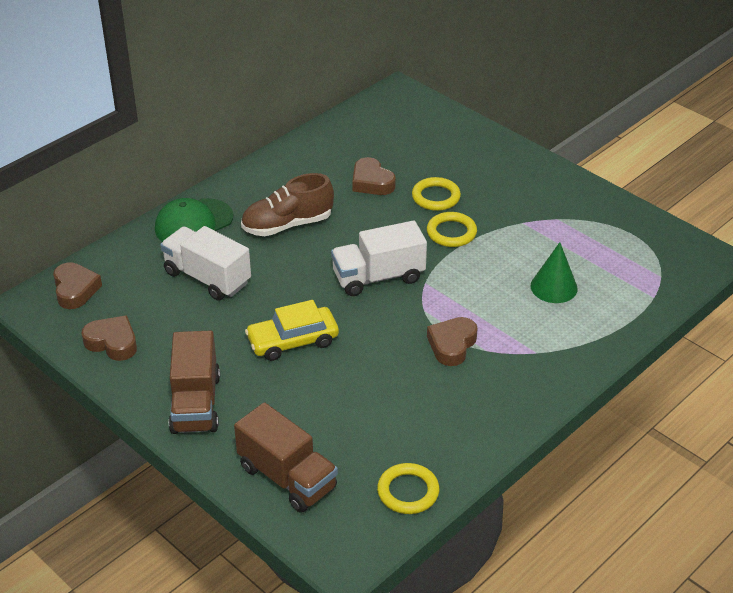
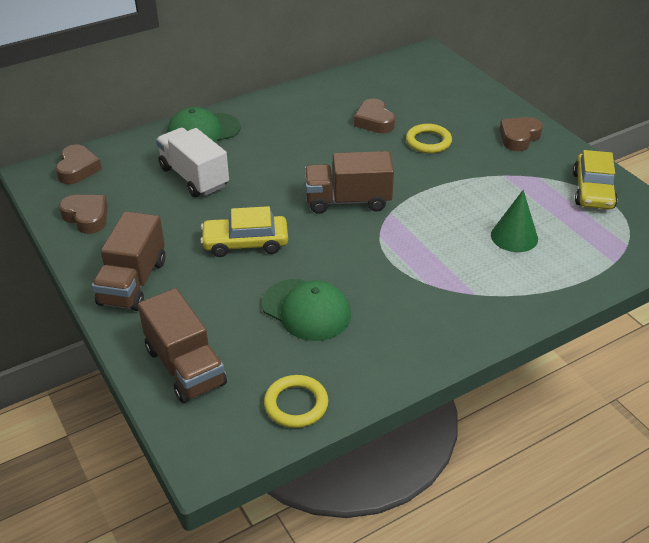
camera: 15 degrees right, 0 degrees up
(287, 225) = (284, 145): brown shoe -> none
(378, 277) = (348, 201): white truck -> brown truck
(381, 399) = (306, 310): none -> green cap
(451, 232) = (431, 173): yellow ring -> none
(452, 345) = (394, 272): brown heart -> brown heart (519, 137)
(613, 225) = (592, 190): none -> yellow car

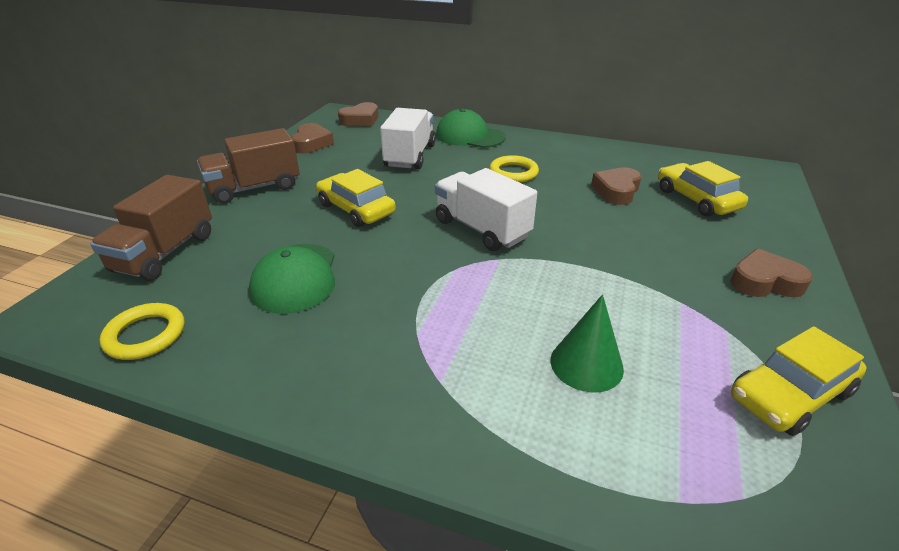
camera: 50 degrees right, 5 degrees down
(348, 201) = (481, 229): brown truck -> white truck
(422, 100) = (696, 199): none -> yellow car
(428, 142) = (643, 230): yellow ring -> yellow ring (513, 173)

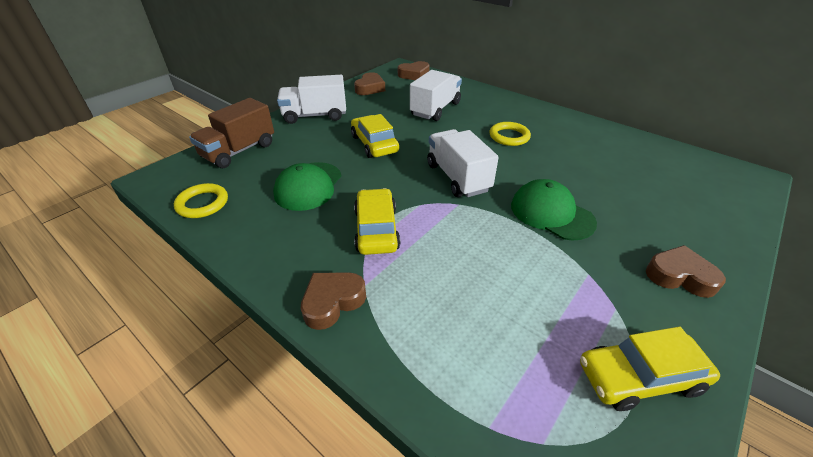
camera: 20 degrees right, 5 degrees up
(254, 188) = (315, 116): brown truck -> white truck
(469, 136) = (491, 100): green cap -> green cap (551, 213)
(586, 364) = (478, 302): green cone -> none
(616, 191) = (589, 168): brown heart -> brown heart (332, 302)
(696, 199) = (660, 189): yellow car -> yellow car (376, 229)

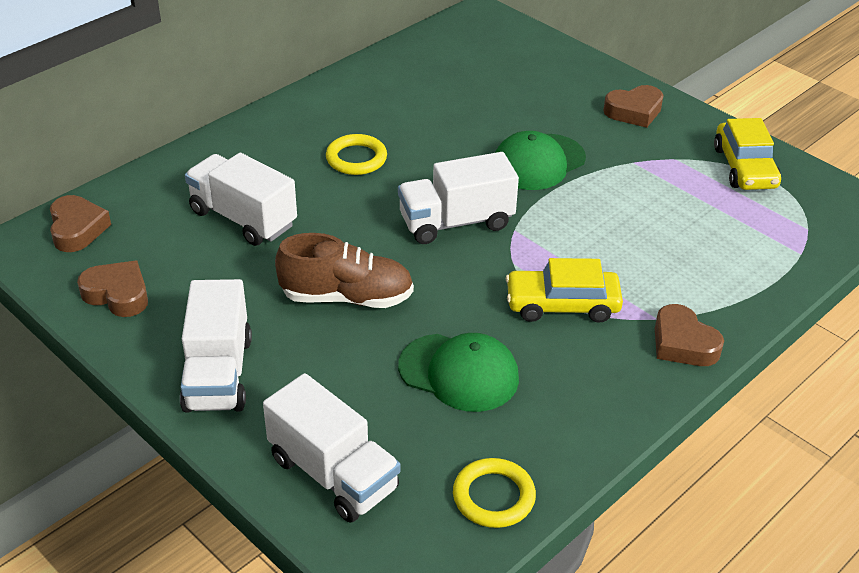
camera: 85 degrees left, 0 degrees up
(239, 151) = (333, 474): brown truck -> white truck
(374, 144) = (347, 297): yellow car -> brown shoe
(680, 276) = (634, 111): brown heart -> brown heart turned 135 degrees counterclockwise

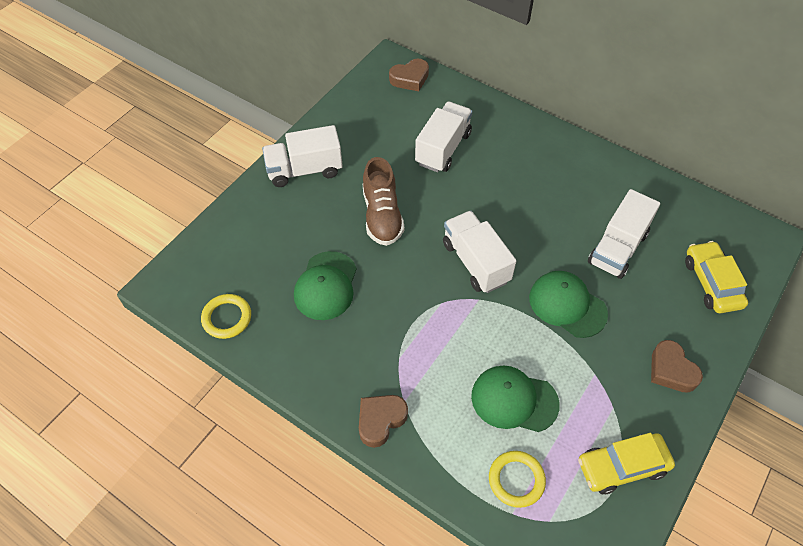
camera: 80 degrees right, 15 degrees up
(117, 294) = (359, 111): brown heart -> none
(333, 474) = (236, 238): white truck -> white truck (617, 248)
(356, 158) = (528, 193): yellow ring -> yellow ring (516, 480)
(562, 304) = (404, 338): yellow car -> yellow car (712, 283)
(661, 226) = (514, 400): none -> green cap

